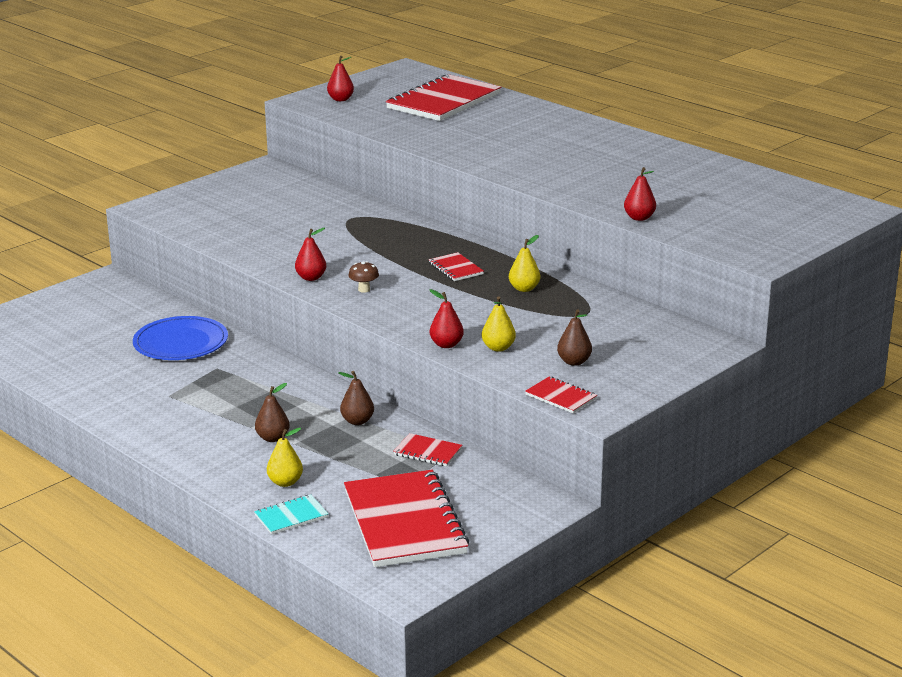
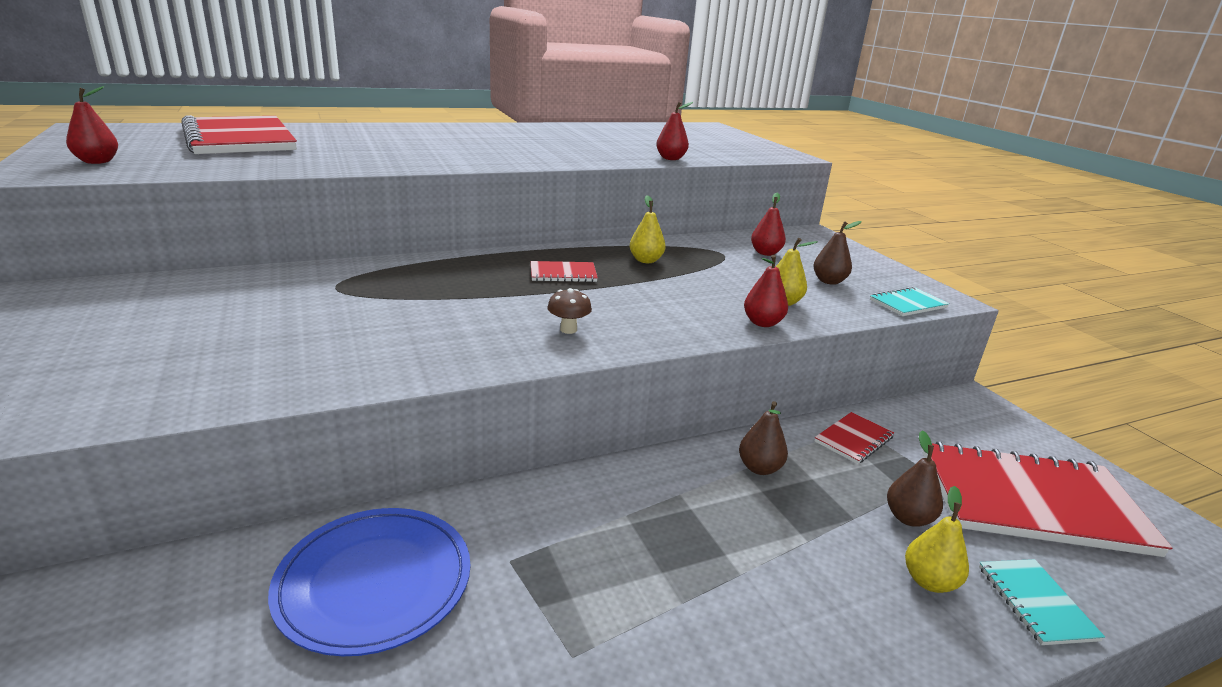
camera: 70 degrees left, 0 degrees up
(273, 438) = (785, 558): brown pear -> brown pear (908, 518)
(311, 278) = (491, 352): red pear -> red pear (765, 253)
(560, 397) = (908, 304): red notebook -> turquoise notebook

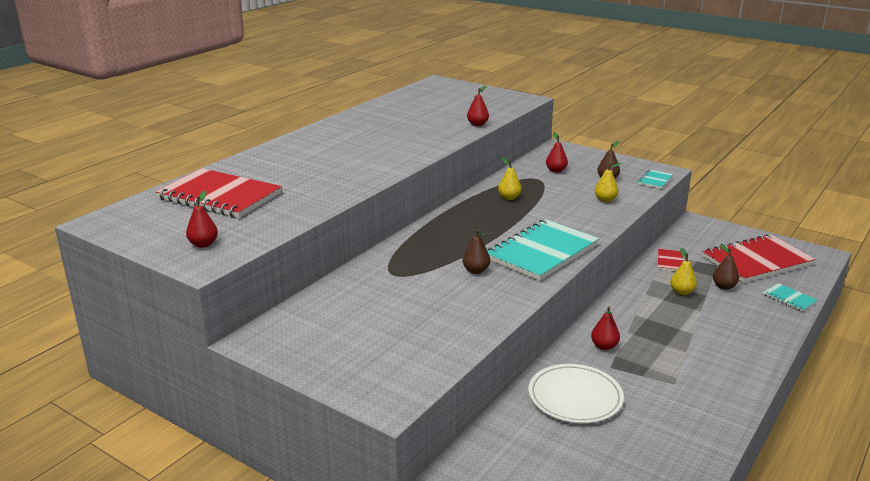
camera: 30 degrees left, 0 degrees up
(374, 582) = (575, 397): blue plate -> white plate
(563, 274) = (485, 222): red notebook -> none
(568, 329) = (542, 252): brown mushroom -> turquoise notebook
(759, 468) = (651, 290): brown pear -> brown pear (476, 271)
(762, 323) = (613, 215): red pear -> red pear (604, 346)
(929, 581) = (752, 307): yellow pear -> yellow pear (682, 292)

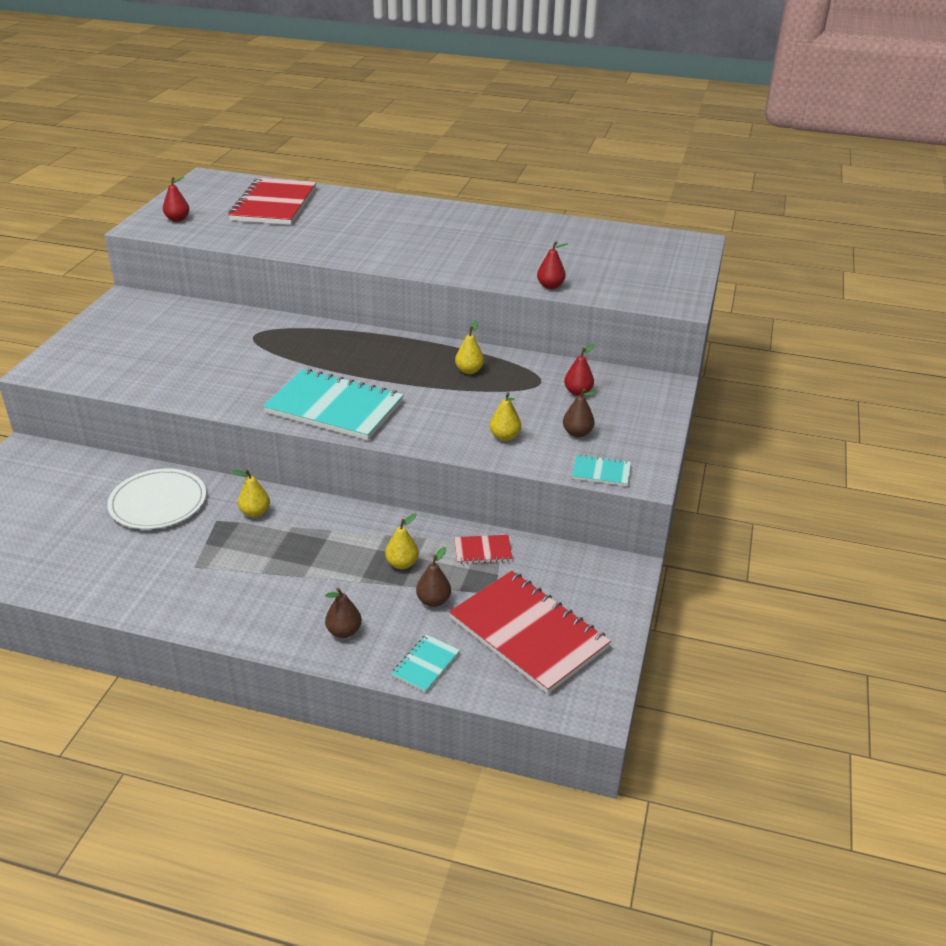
camera: 70 degrees right, 10 degrees up
(476, 271) = (276, 375): brown pear -> brown pear (344, 631)
(604, 346) = (255, 512): red pear -> yellow pear

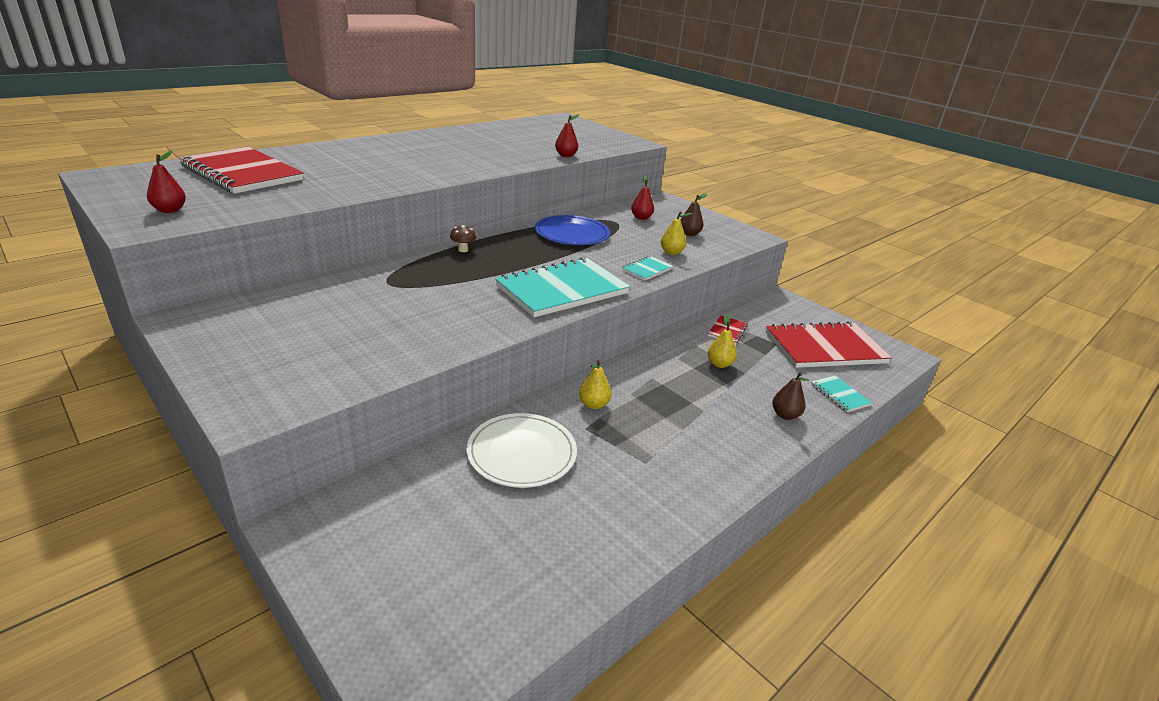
camera: 60 degrees left, 5 degrees down
(355, 337) = (463, 250): none -> brown mushroom
(433, 601) = (771, 367): brown pear -> none
(469, 370) = (572, 234): yellow pear -> blue plate
(601, 472) = (739, 243): turquoise notebook -> turquoise notebook (647, 269)

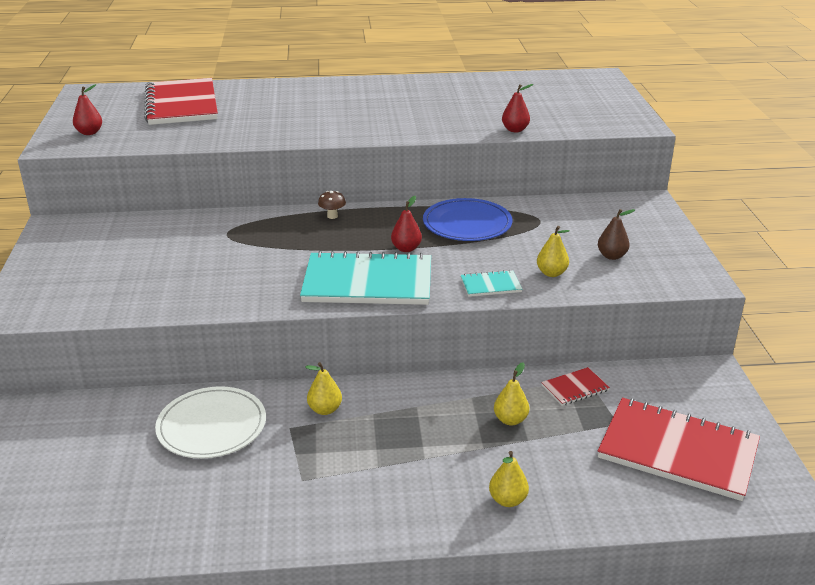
camera: 40 degrees right, 0 degrees up
(641, 218) = (580, 222): red pear -> red pear (406, 249)
(785, 415) = (507, 500): brown pear -> yellow pear
(839, 395) = (611, 508): turquoise notebook -> none

